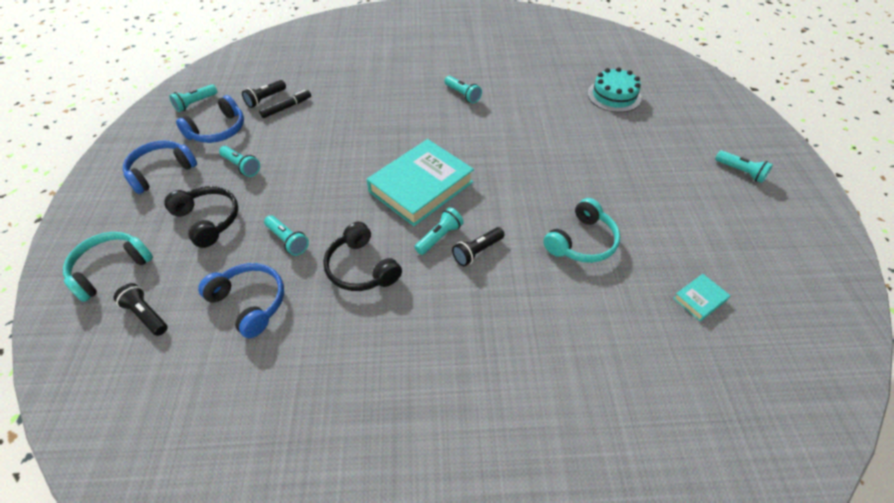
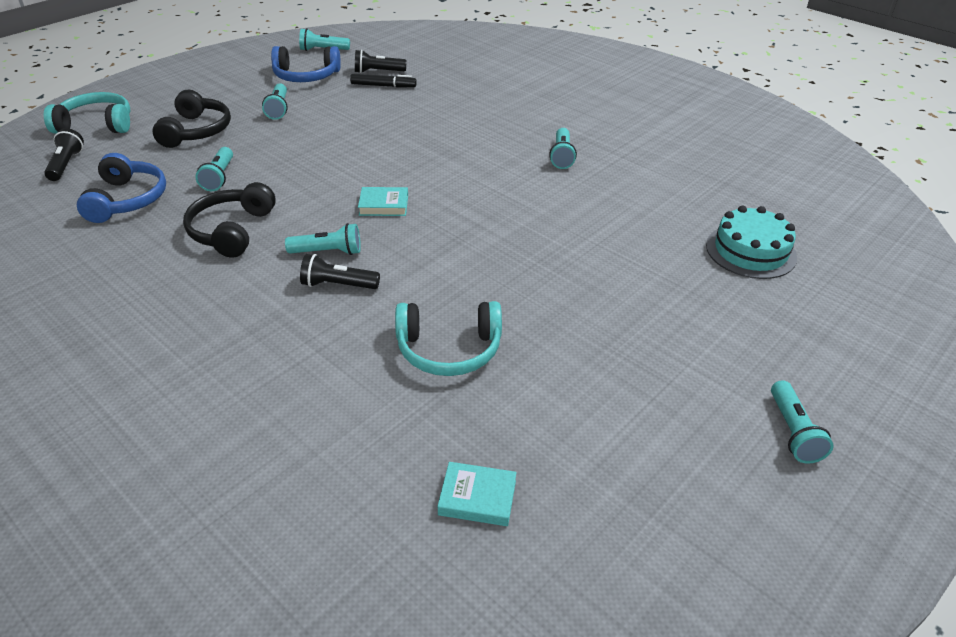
camera: 45 degrees right, 10 degrees down
(161, 171) = (224, 83): blue headphones -> none
(421, 187) = (383, 205): turquoise book -> turquoise book, size x0.42

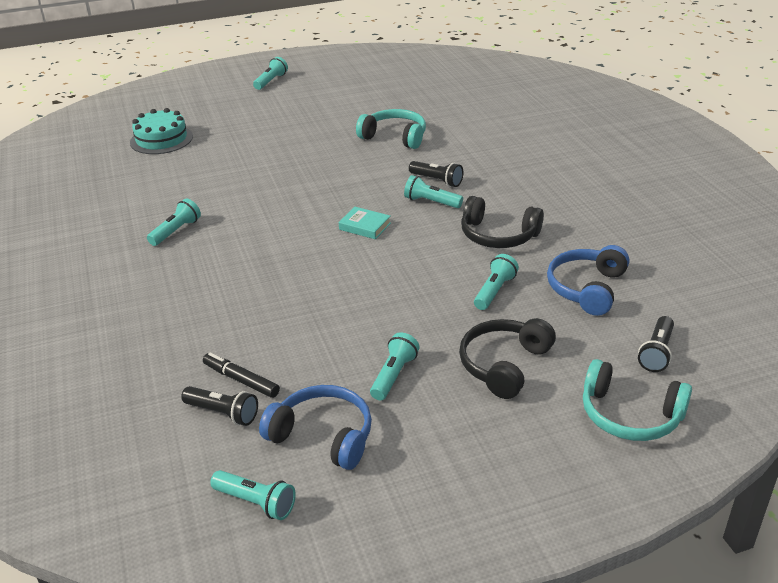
camera: 150 degrees left, 5 degrees down
(231, 231) = (498, 235): black headphones -> black headphones turned 75 degrees clockwise
(477, 497) = (426, 93): turquoise book -> none

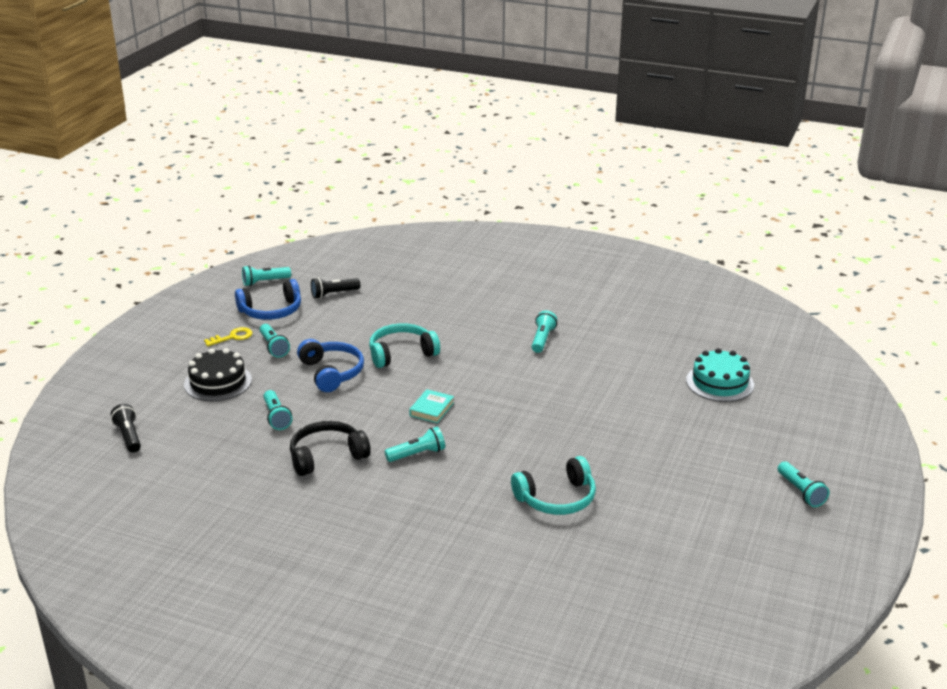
camera: 130 degrees right, 5 degrees down
(176, 231) = (542, 339): turquoise flashlight -> turquoise flashlight turned 150 degrees counterclockwise
(241, 380) = (349, 306): black marker -> none
(365, 226) = (432, 409): turquoise book -> turquoise book turned 45 degrees counterclockwise
(416, 422) = (232, 337): none -> yellow key
(437, 181) = (444, 476): black flashlight -> none
(504, 365) = (218, 382): black headphones -> black cake
(587, 288) = (215, 453): blue headphones -> blue headphones (331, 373)
(630, 415) = (118, 396): turquoise headphones -> turquoise headphones (401, 353)

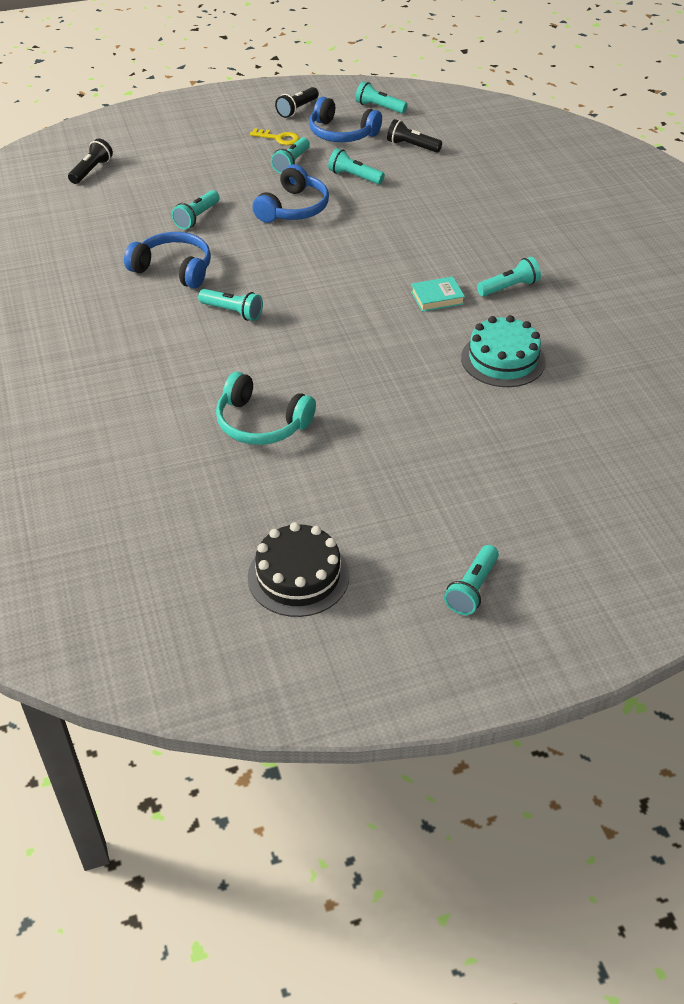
camera: 50 degrees right, 15 degrees up
(208, 312) = (297, 109): none -> black flashlight
(218, 382) = (209, 167): black cake -> black cake (298, 576)
(327, 456) = (174, 269): black headphones -> blue headphones
(333, 332) = (354, 177): none -> turquoise flashlight
(401, 353) = (371, 226): turquoise headphones -> none
(432, 409) = (308, 285): turquoise book -> turquoise book (437, 297)
(720, 383) = (599, 437): turquoise cake -> turquoise cake (503, 359)

